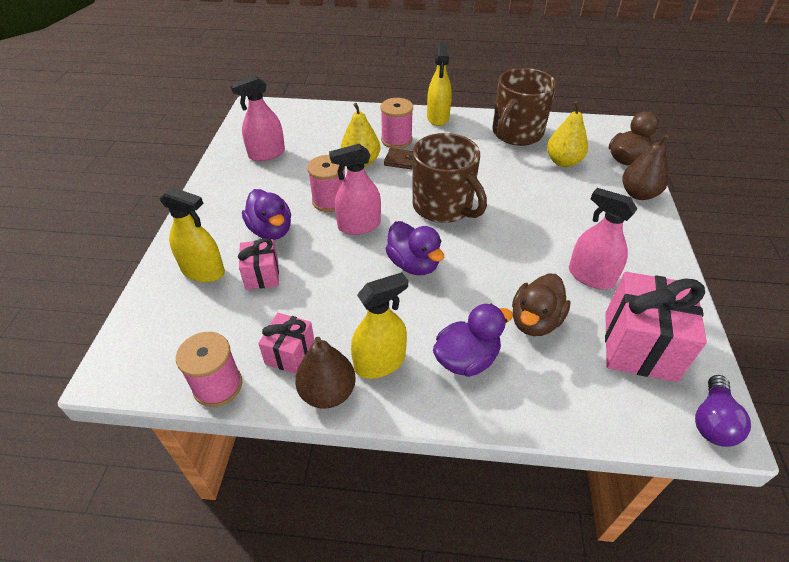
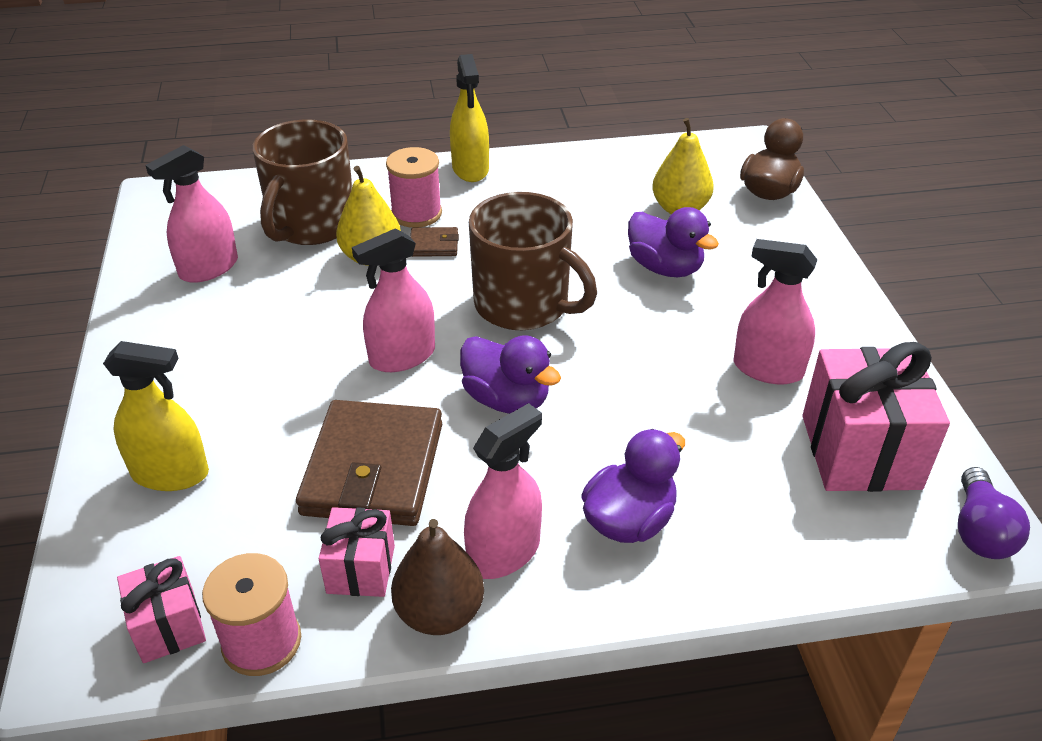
camera: 15 degrees left, 5 degrees down
(262, 275) = (272, 461): pink gift -> pink gift (169, 626)
(271, 230) = (261, 389): purple duck -> purple duck (665, 268)
(319, 292) = (373, 469): none -> brown wallet
(330, 201) = (342, 326): pink spool -> none
(380, 362) = (504, 552): yellow spray bottle -> pink spray bottle
(516, 133) = (598, 176): brown mug -> brown mug (311, 225)
(535, 321) = (709, 447): brown duck -> none
(638, 194) = (799, 239): brown pear -> none

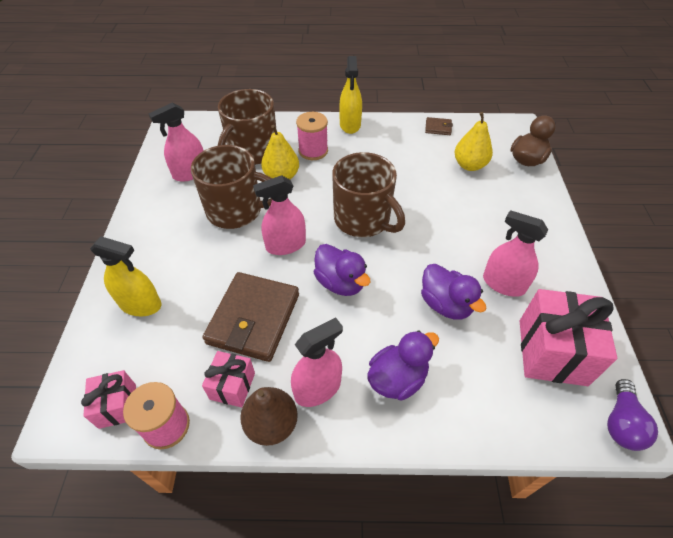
camera: 10 degrees right, 10 degrees up
(304, 315) = (236, 210): none -> brown mug
(434, 245) = (319, 173): brown wallet -> brown wallet (438, 128)
(665, 268) = (453, 205): purple duck -> purple duck (445, 304)

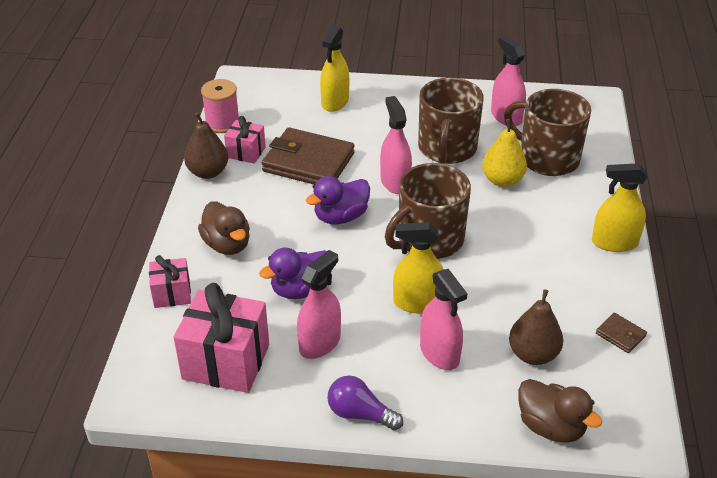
camera: 95 degrees right, 10 degrees down
(117, 406) = (245, 101): pink gift -> pink gift (172, 294)
(313, 151) = (552, 206): pink spool -> none
(317, 388) = (231, 197): pink spray bottle -> pink spray bottle (439, 353)
(397, 378) = (227, 245): purple duck -> brown duck
(438, 128) = (620, 335): brown wallet -> brown wallet turned 60 degrees counterclockwise
(438, 224) = (418, 303): none -> yellow spray bottle
(469, 165) = (533, 354): yellow pear -> brown pear
(621, 423) = (138, 393): purple light bulb -> purple light bulb (360, 414)

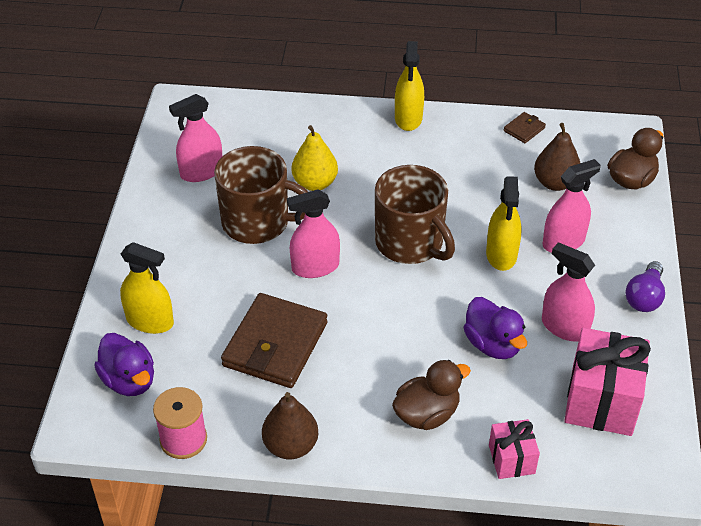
camera: 90 degrees left, 5 degrees up
(246, 152) = (251, 408): pink gift -> none
(341, 217) = (375, 313): purple duck -> purple duck (129, 380)
(547, 158) = (279, 148): brown mug -> none

